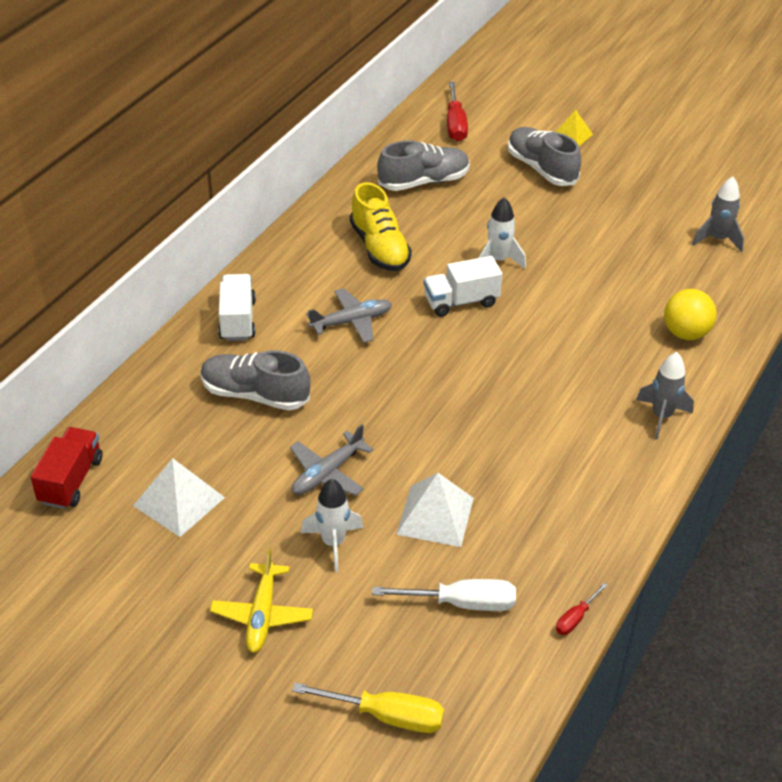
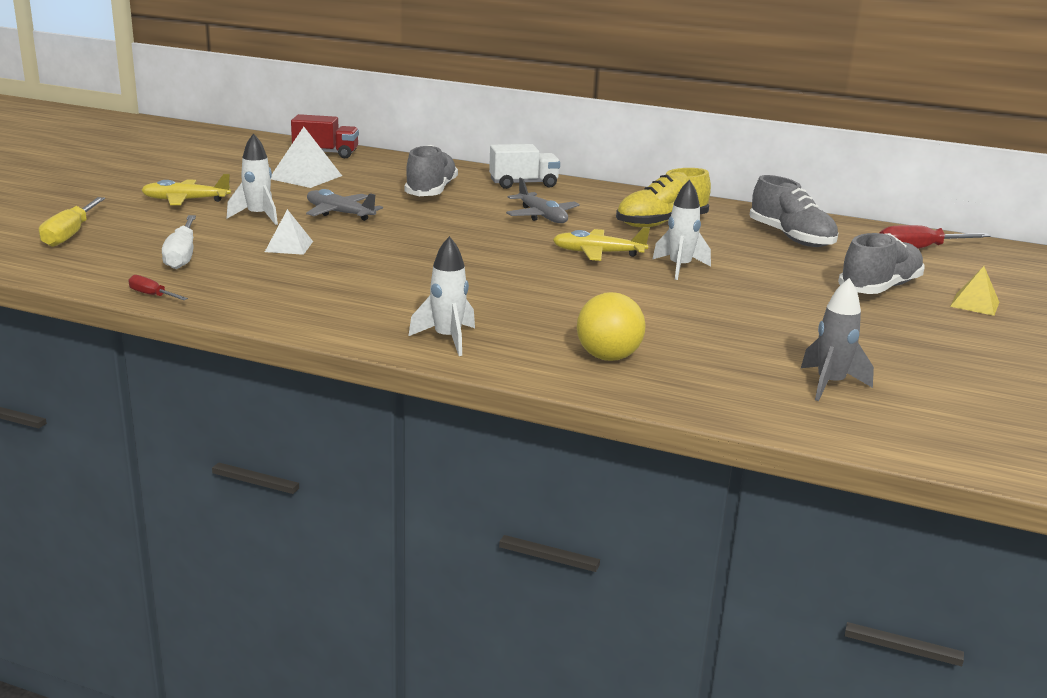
camera: 80 degrees right, 20 degrees down
(435, 515) = (289, 246): white pyramid -> white pyramid, size x0.63
(461, 301) = (598, 253): white truck -> yellow plane
(661, 416) = (447, 339): grey rocket -> white rocket

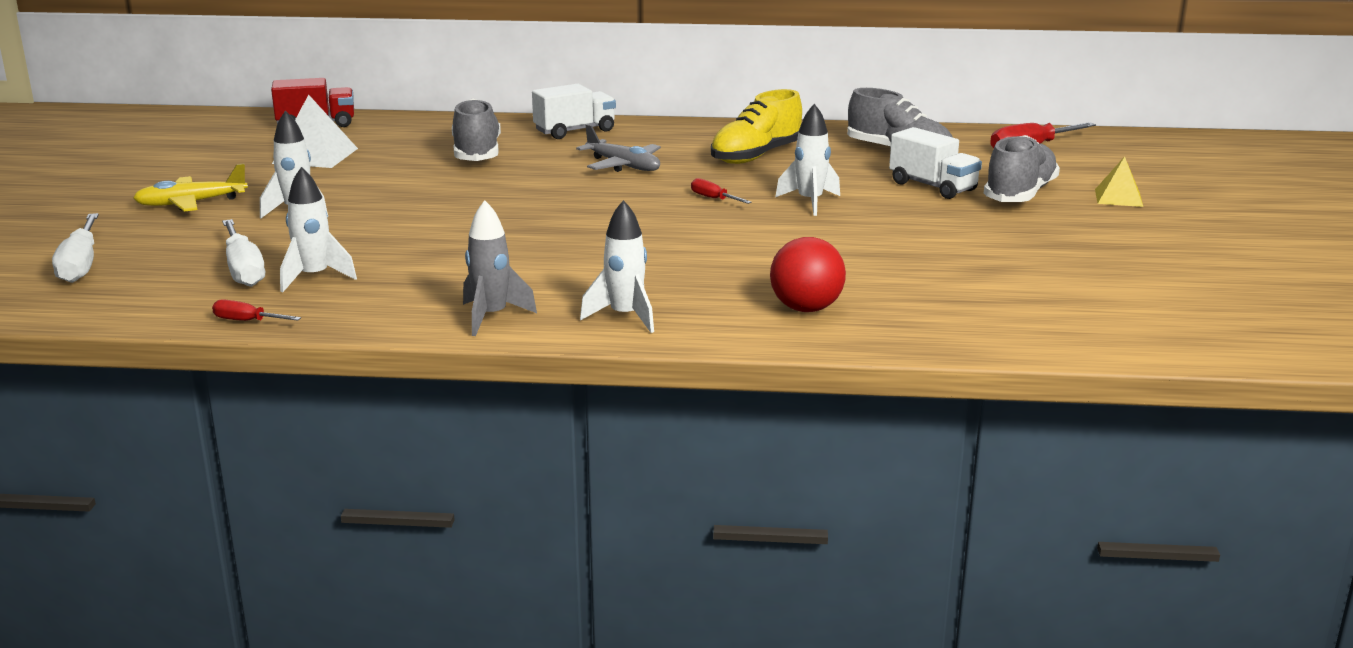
camera: 15 degrees left, 0 degrees up
(70, 234) = (80, 265): yellow screwdriver -> white screwdriver
(229, 269) = (314, 277): none -> white rocket
(289, 246) = (363, 240): white pyramid -> none
(339, 213) = (391, 193): grey plane -> none
(598, 253) = (714, 199): yellow plane -> red screwdriver
(608, 357) = (806, 308): yellow ball -> red ball
(801, 270) = (932, 186): none -> white truck
(830, 385) = (1039, 301): grey rocket -> grey rocket (491, 317)

